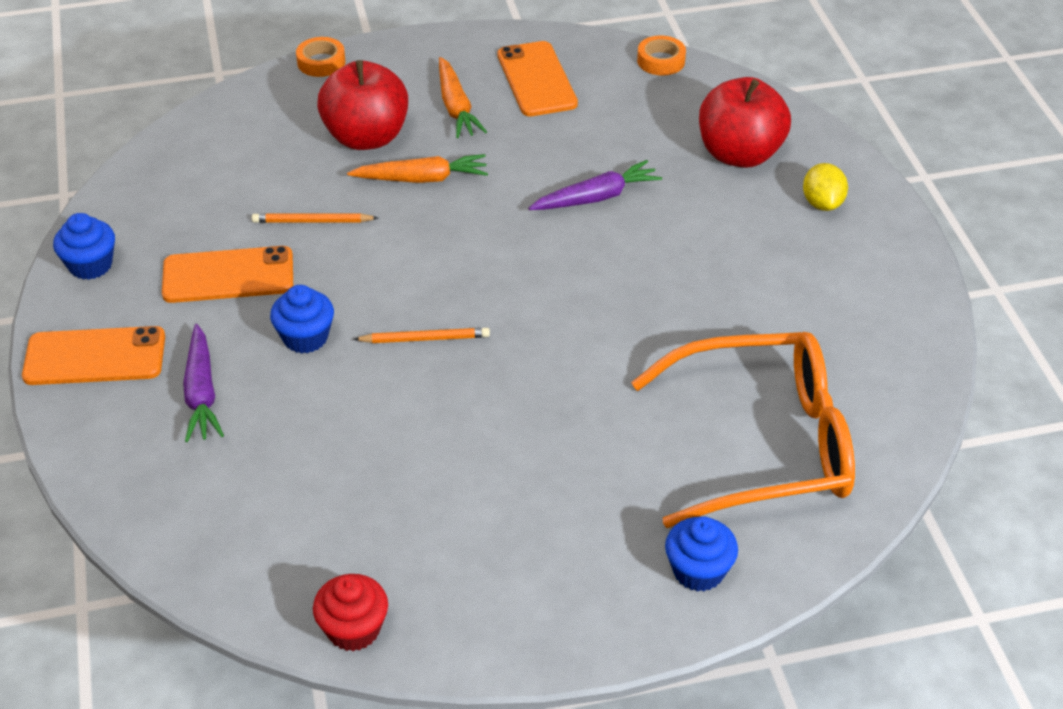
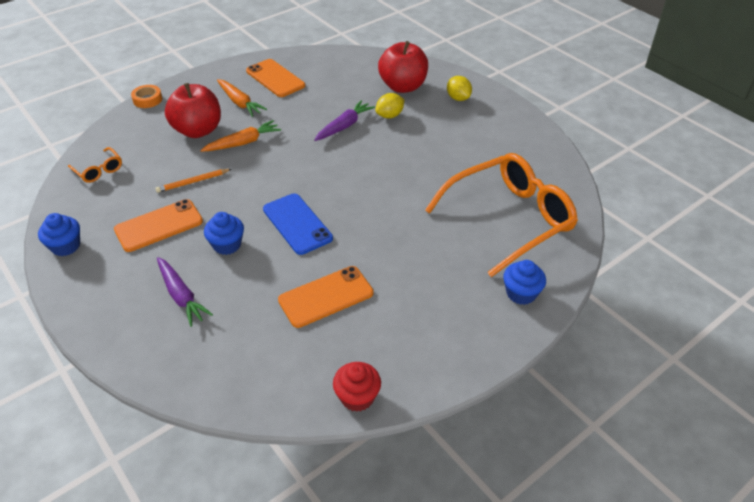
camera: 25 degrees left, 0 degrees up
(95, 357) = (99, 298): orange phone -> orange phone (326, 297)
(192, 161) = (99, 170): none -> orange glasses
(425, 339) = (297, 224): orange pencil -> blue phone
(661, 61) = (334, 54): orange tape -> none
(683, 201) = (389, 116): none -> yellow lemon

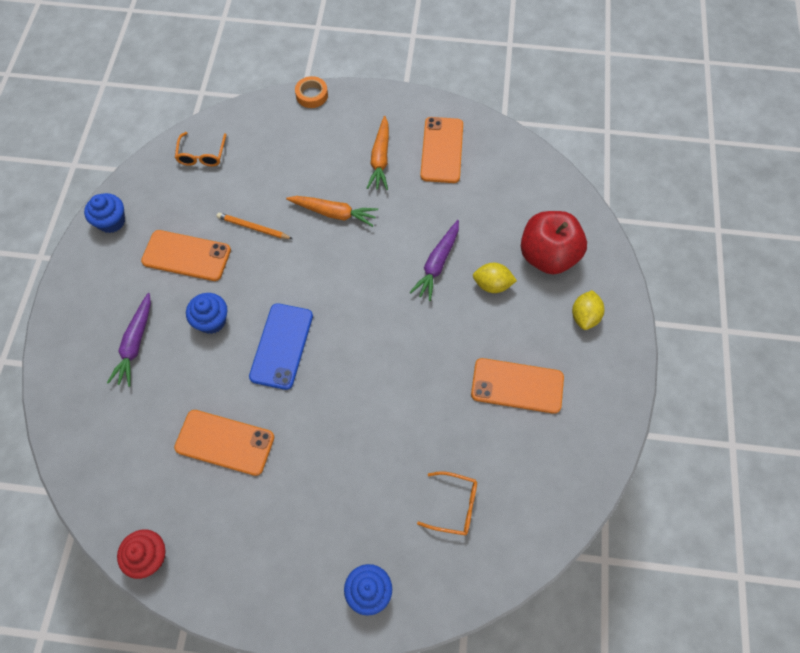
camera: 45 degrees right, 20 degrees up
(198, 130) = (314, 167): red apple -> none
(344, 126) = (437, 264): purple carrot -> purple carrot turned 120 degrees clockwise
(465, 147) = (517, 386): none -> orange phone
(509, 219) = (454, 506): orange glasses -> orange glasses, size x0.41

